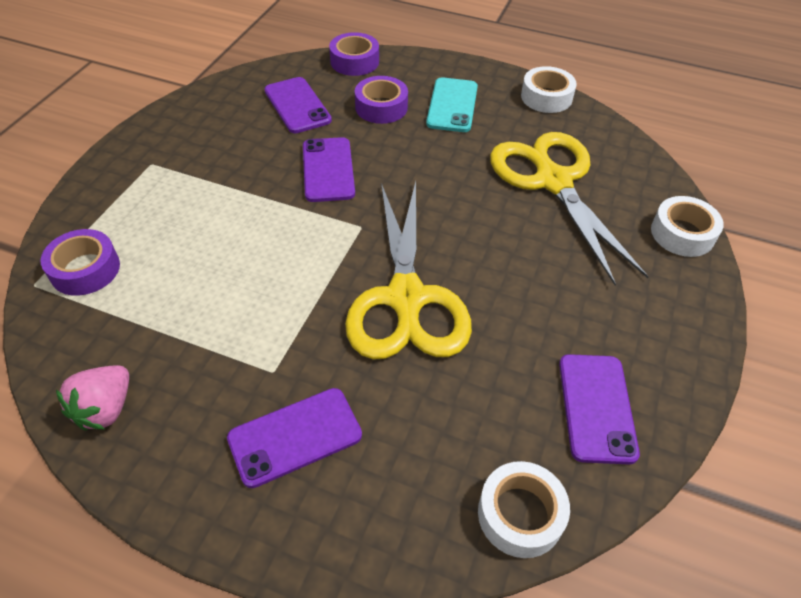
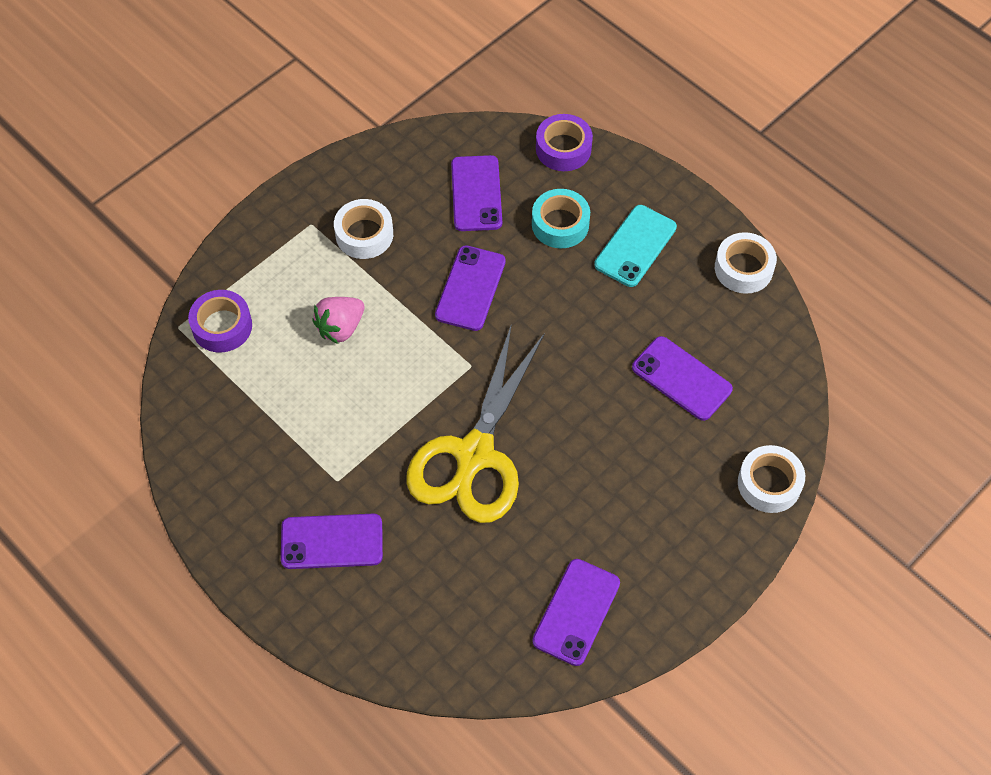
camera: 25 degrees right, 10 degrees up
(105, 409) = (203, 464): pink strawberry -> pink strawberry (340, 328)
(381, 107) = (560, 224): purple tape -> turquoise tape
(520, 514) = (467, 666): white tape -> white tape (364, 234)
(553, 181) = (681, 378): yellow scissors -> purple phone

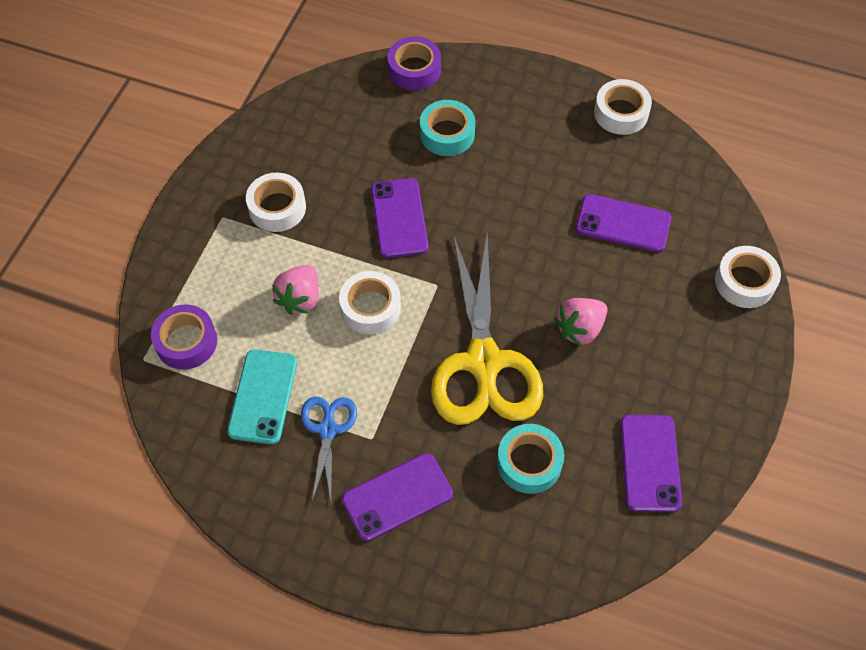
camera: 25 degrees left, 0 degrees up
(303, 456) = (328, 429): none -> blue scissors
(399, 362) = (370, 308): none -> white tape
(465, 563) = (529, 462): none -> turquoise tape
(476, 193) = (359, 135): purple phone -> none
(582, 461) = (580, 329): none -> pink strawberry
(635, 246) = (521, 128): turquoise phone -> turquoise phone (263, 396)

